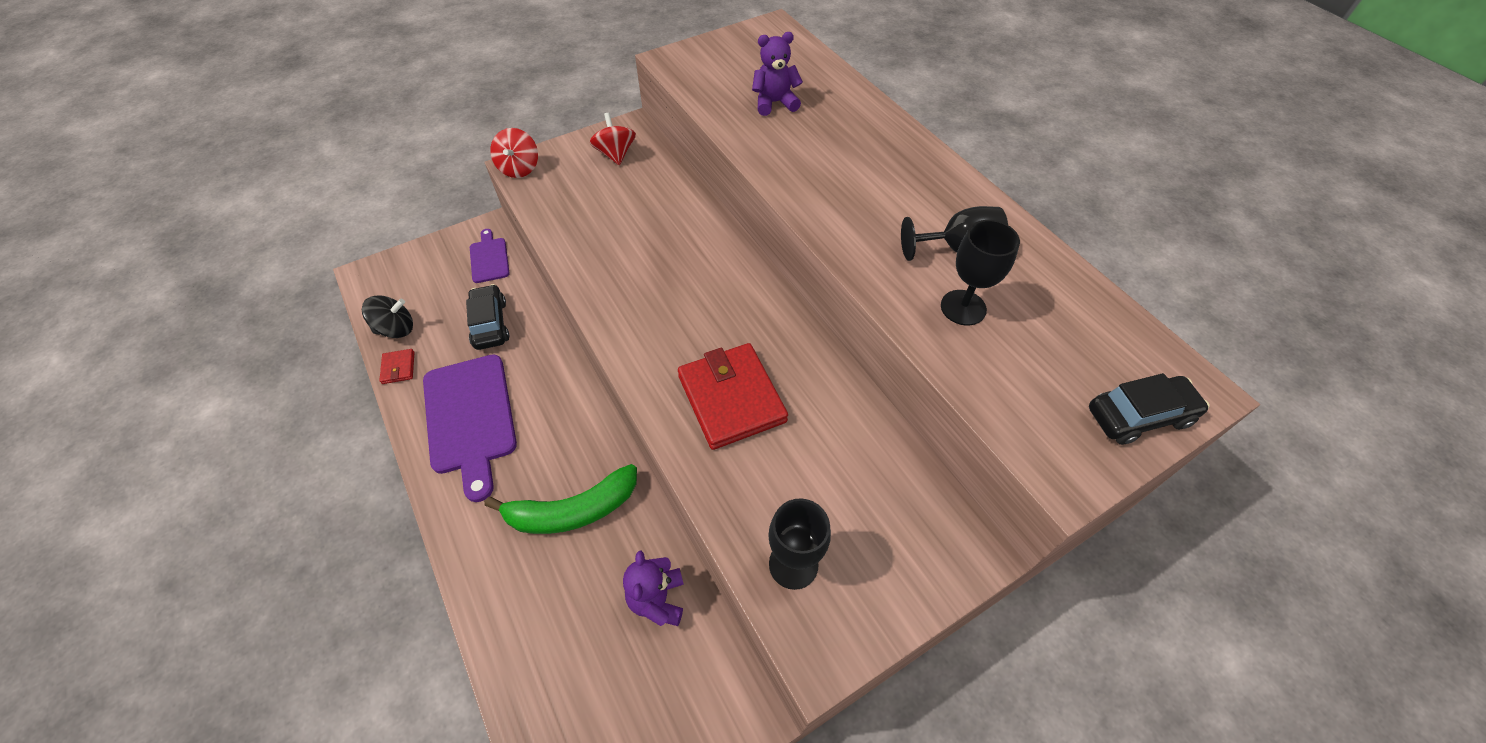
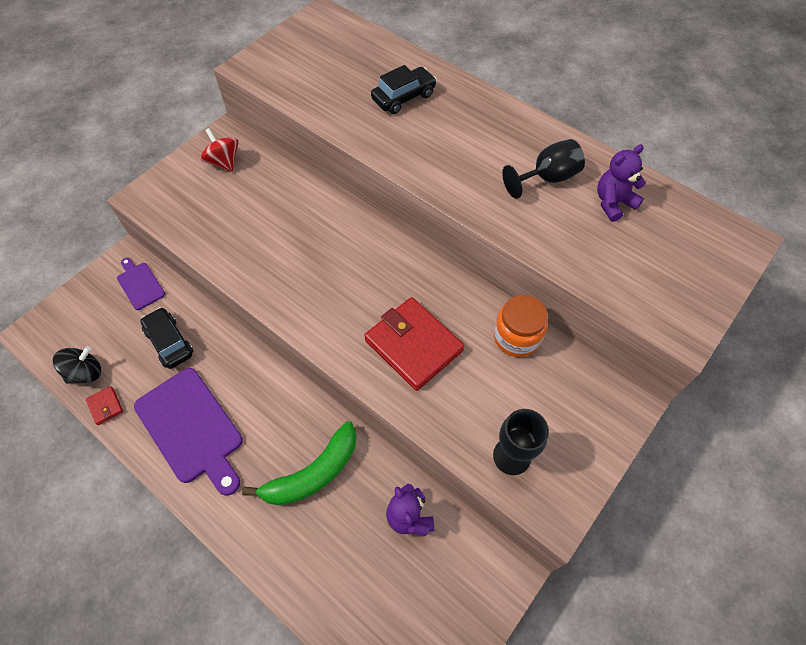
camera: 20 degrees left, 5 degrees up
(519, 168) = (143, 198): red spinning top -> none
(774, 103) = (354, 87): purple teddy bear -> purple teddy bear (613, 203)
(859, 427) = (516, 337): none -> orange jar
(963, 307) = (568, 225): black goblet -> none
(1138, 416) = (713, 271): black car -> black car (403, 97)

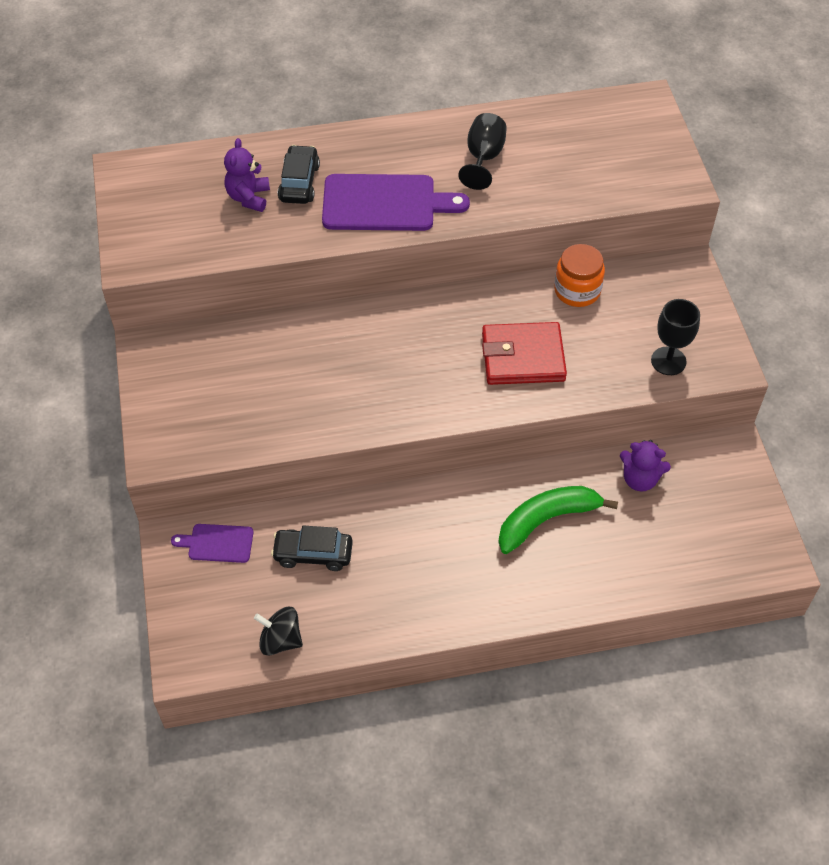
camera: 50 degrees left, 5 degrees down
(85, 373) = (280, 640): black spinning top -> black spinning top turned 75 degrees counterclockwise
(105, 406) = (335, 641): red wallet -> none
(191, 428) = (423, 584): purple cutting board -> purple cutting board (385, 203)
(224, 162) = (182, 369): red spinning top -> none
(313, 473) = (546, 520): green banana -> green banana turned 120 degrees counterclockwise
(613, 203) = (545, 139): purple teddy bear -> purple teddy bear (248, 197)

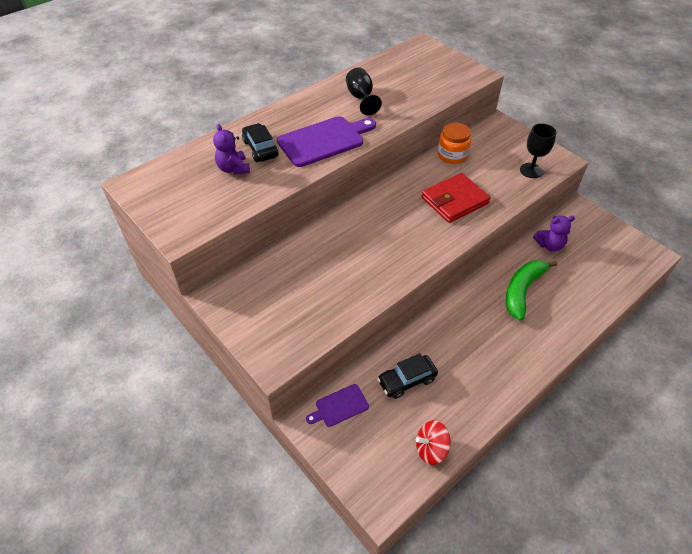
camera: 30 degrees left, 5 degrees down
(280, 640) = (431, 449): black spinning top -> red spinning top

